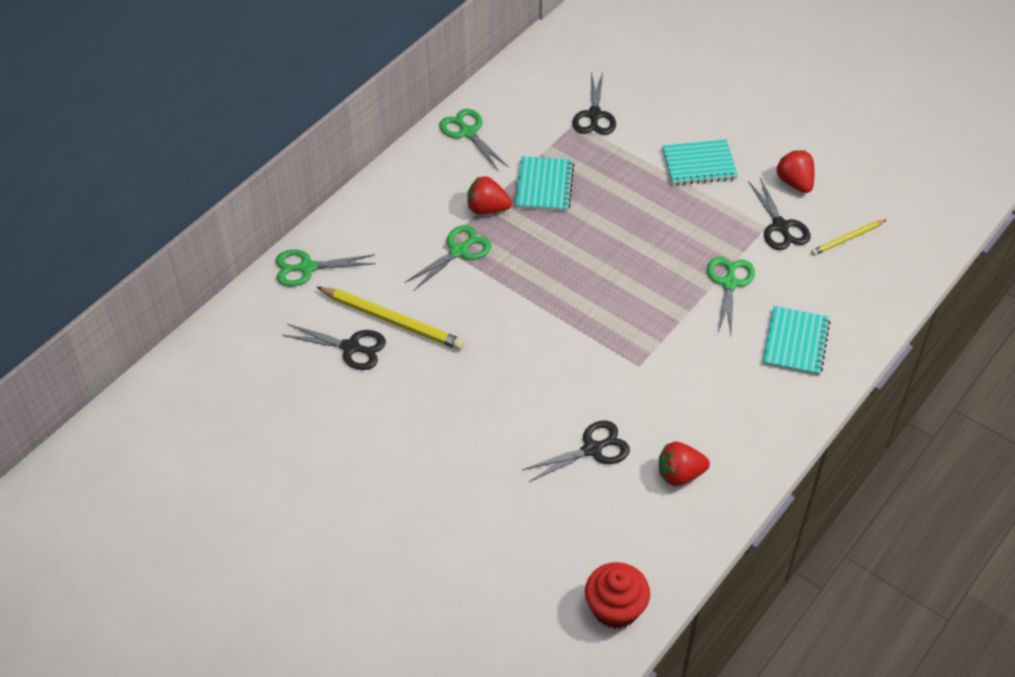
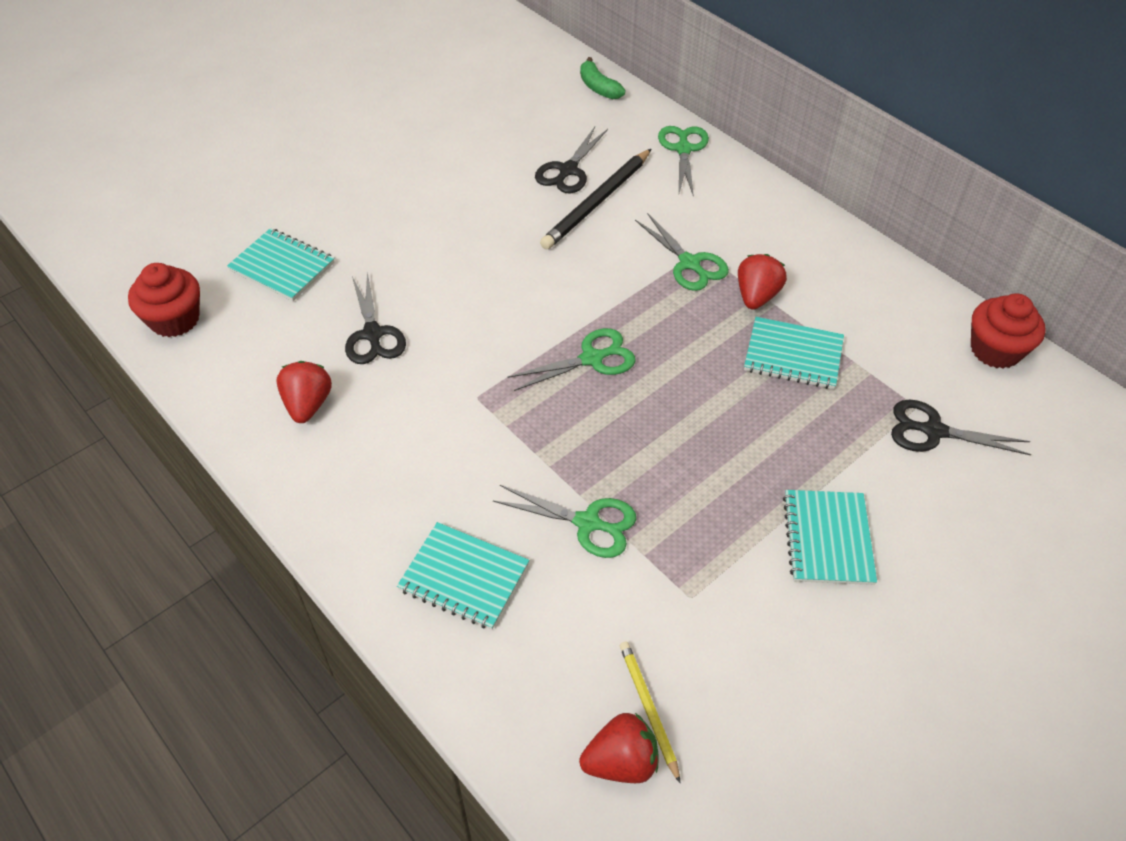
camera: 100 degrees right, 0 degrees up
(215, 341) = (598, 87): none -> green banana
(392, 320) = (597, 202): yellow pencil -> black pencil
(468, 132) = (894, 295): green scissors -> green scissors (592, 359)
(511, 83) = (995, 350): none -> red cupcake
(527, 542) = (282, 266): none -> turquoise notebook
(780, 226) = (687, 617): black scissors -> none
(794, 182) = (781, 664): red strawberry -> red strawberry (621, 761)

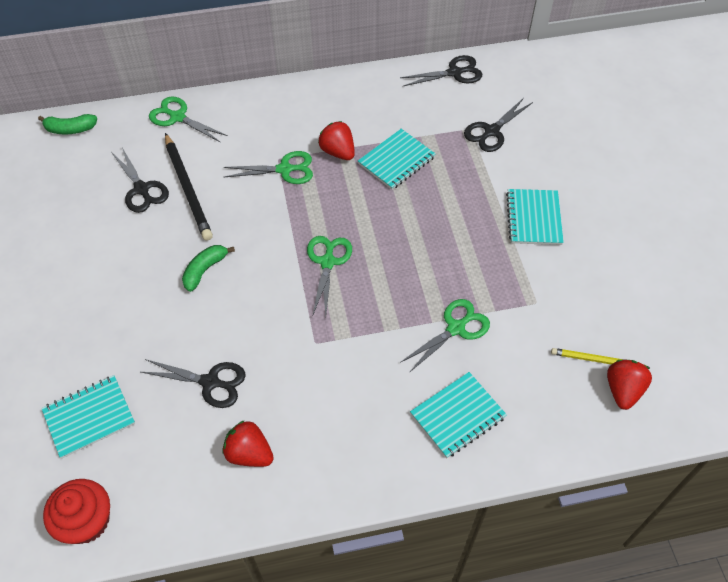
camera: 60 degrees left, 5 degrees up
(505, 264) = (205, 270): none -> green banana
(827, 539) = (533, 218): turquoise notebook -> turquoise notebook turned 60 degrees clockwise
(995, 350) = (454, 73): red cupcake -> black scissors

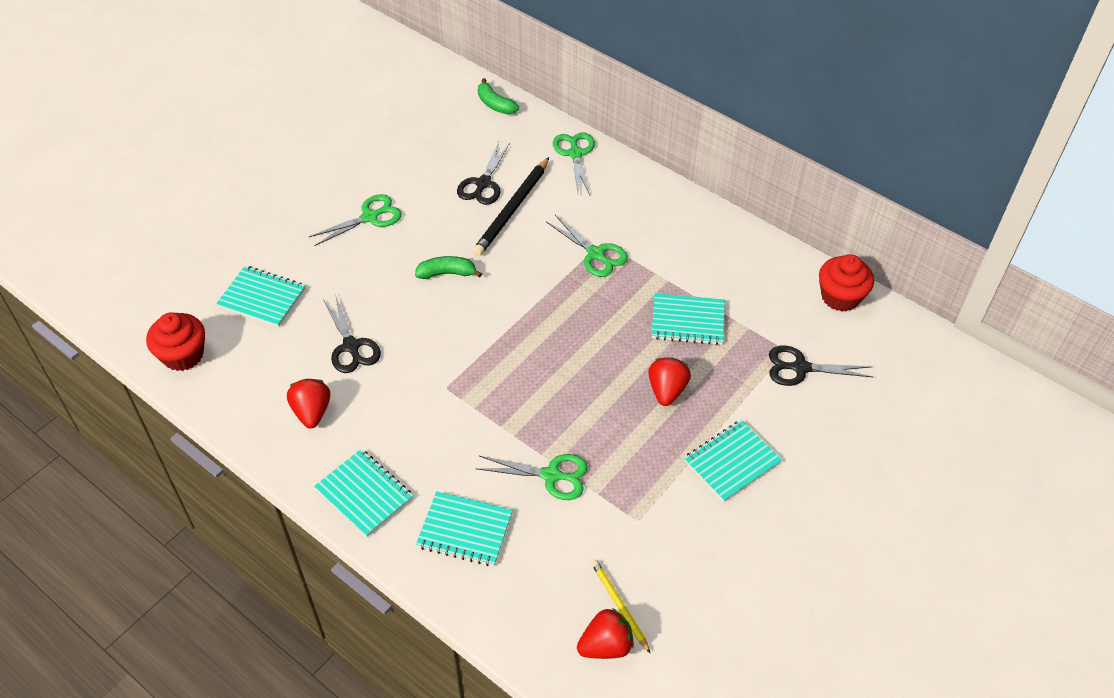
camera: 50 degrees right, 5 degrees down
(328, 262) = (531, 344): green scissors -> green scissors (370, 217)
(338, 152) = (652, 275): red strawberry -> red strawberry (666, 390)
(365, 465) = (364, 494): none -> turquoise notebook
(454, 73) = (840, 297): black scissors -> red cupcake

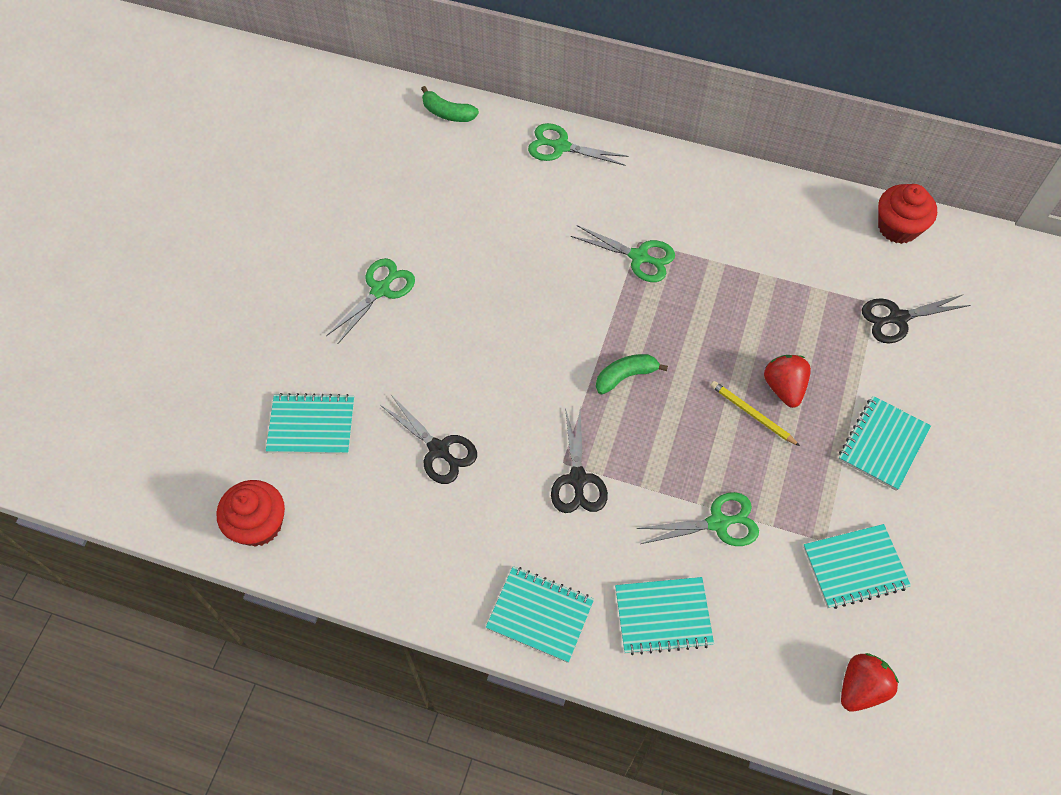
camera: 20 degrees left, 10 degrees up
(312, 412) = (436, 541): red strawberry -> none
(447, 273) = (497, 330): green banana -> green banana (625, 376)
(483, 184) = (482, 212): black scissors -> black scissors (577, 479)
(512, 209) = (528, 232): black pencil -> none
(575, 154) = (561, 146): green scissors -> green scissors turned 45 degrees counterclockwise
(619, 605) = (852, 640): yellow pencil -> yellow pencil (752, 414)
(687, 321) = (766, 303): turquoise notebook -> turquoise notebook (855, 567)

